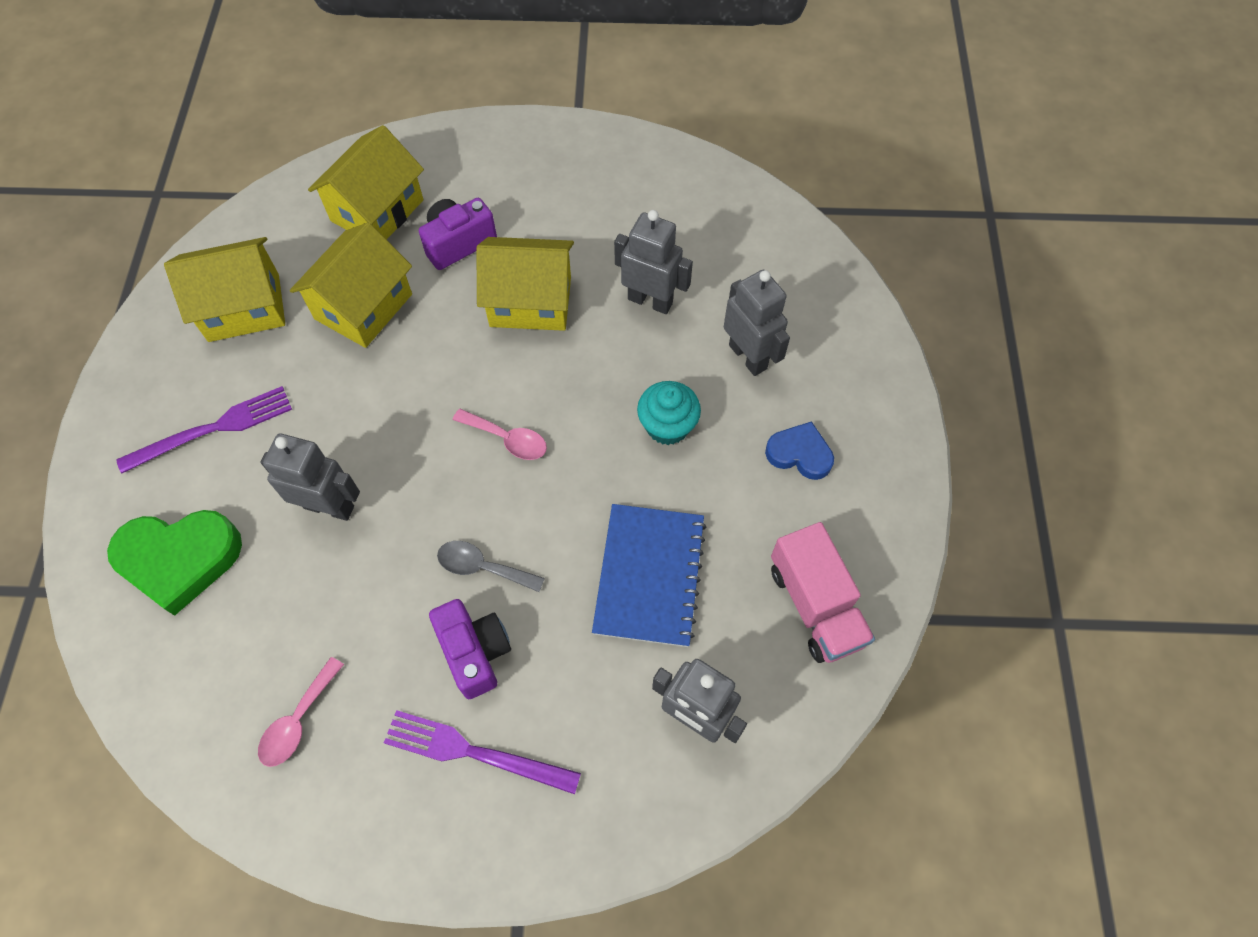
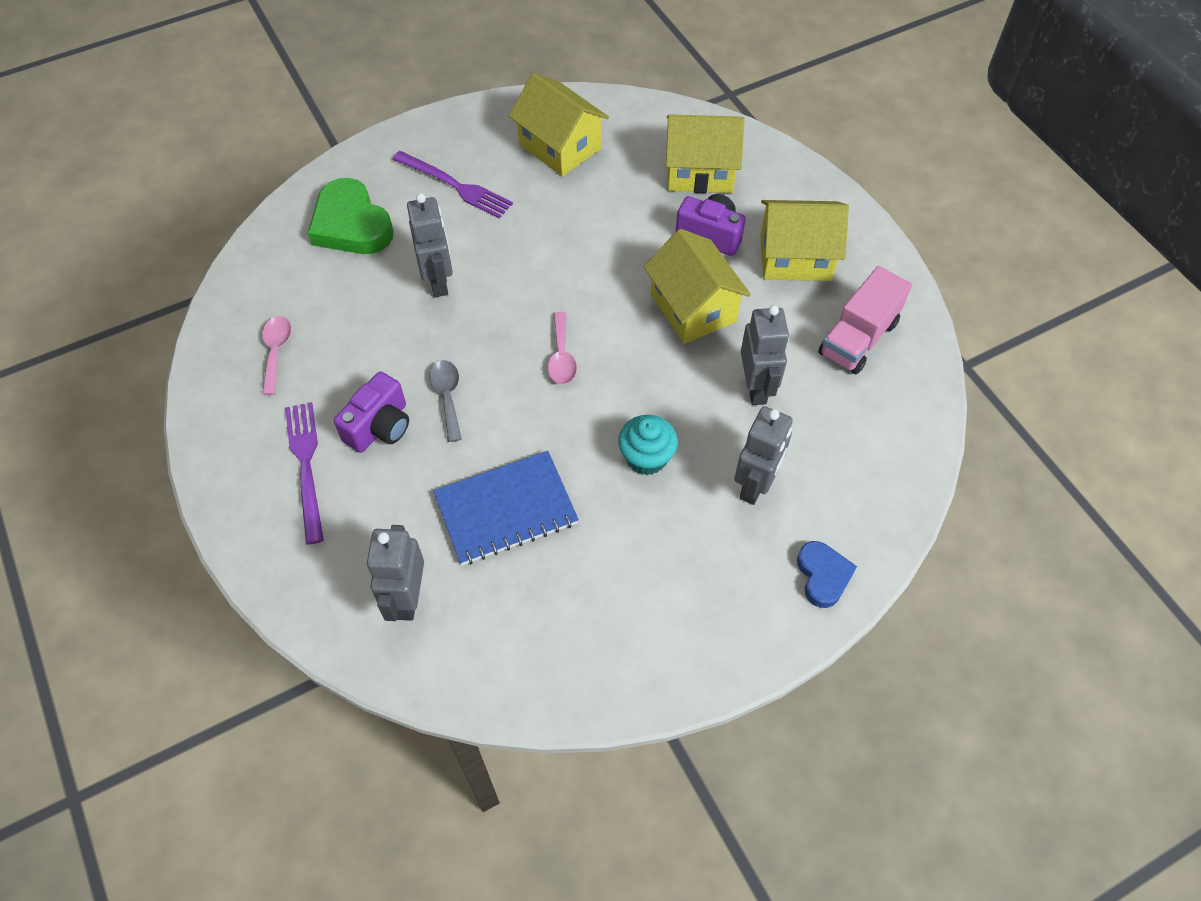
camera: 60 degrees right, 5 degrees down
(298, 720) = (276, 351): pink spoon -> pink spoon turned 90 degrees clockwise
(363, 306) = (611, 210): yellow house -> yellow house (795, 257)
(799, 454) = (687, 569): blue heart -> blue heart (823, 576)
(815, 605) = (553, 645): pink truck -> pink truck (858, 338)

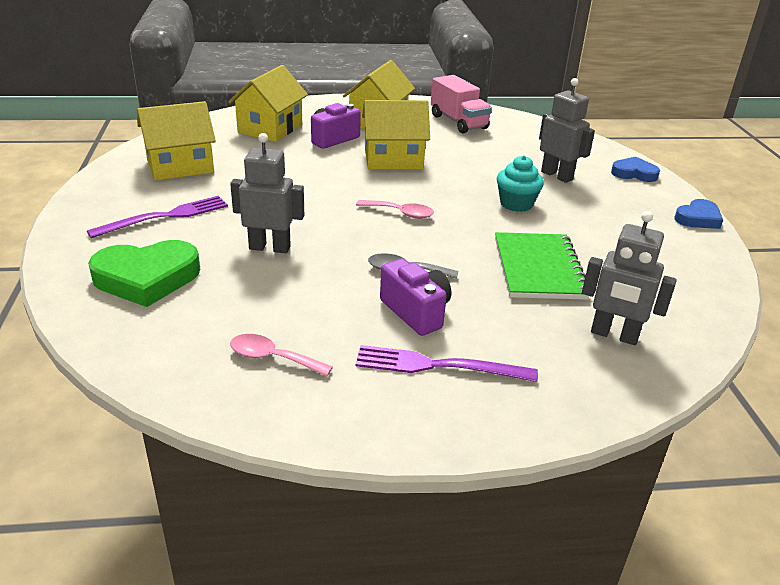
camera: 70 degrees left, 25 degrees down
(506, 509) = (538, 268): blue notebook -> green notebook
(723, 667) = (698, 218): none -> blue heart
(756, 387) = (477, 157): grey robot -> none

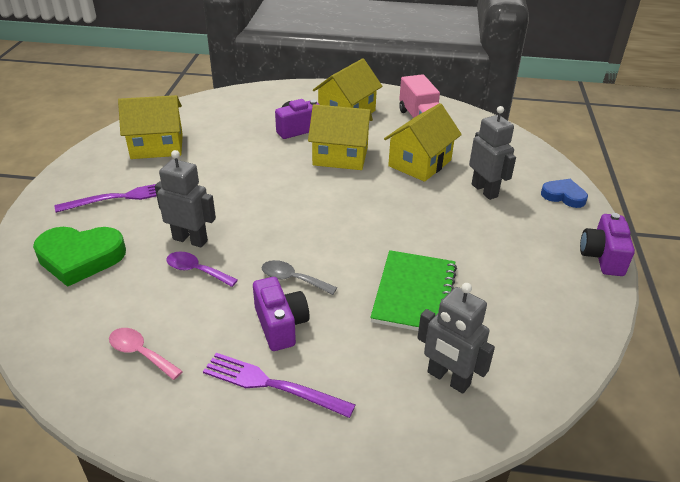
camera: 15 degrees right, 5 degrees up
(270, 129) = (249, 113): yellow house -> yellow house (420, 163)
(293, 275) = (196, 270): none -> purple spoon
(400, 213) = (318, 217): pink spoon -> none
(516, 204) = (429, 218): turquoise cupcake -> none
(698, 218) = (602, 257): blue heart -> purple camera

